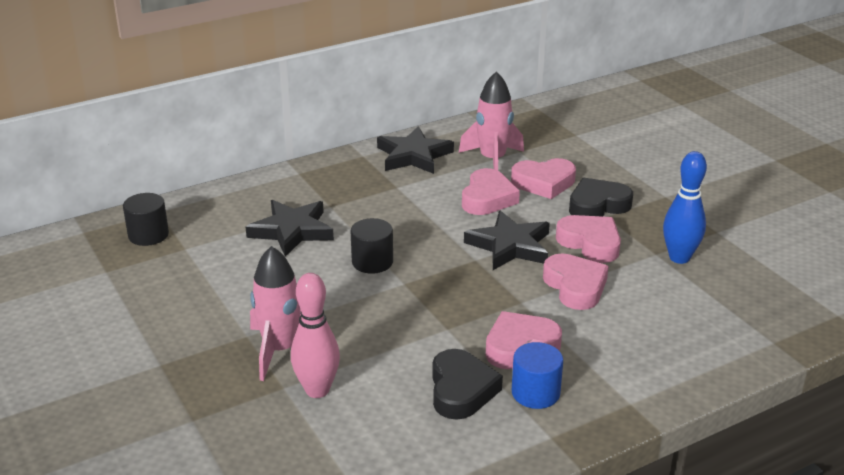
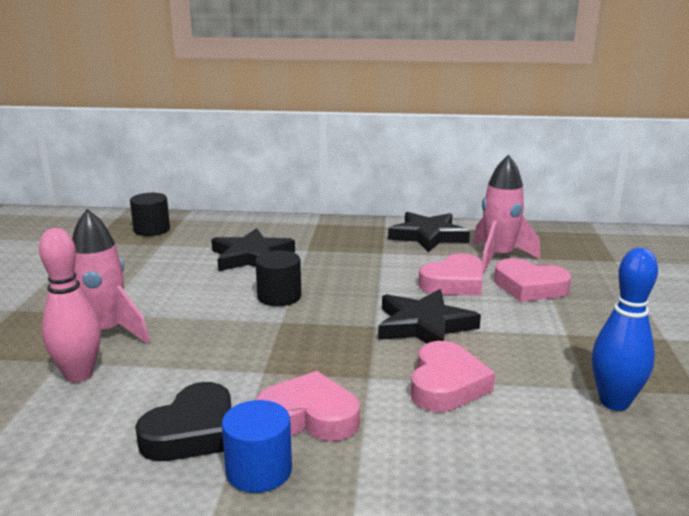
camera: 35 degrees right, 10 degrees down
(590, 243) = (516, 351): pink heart -> none
(597, 205) = (567, 322): black heart -> none

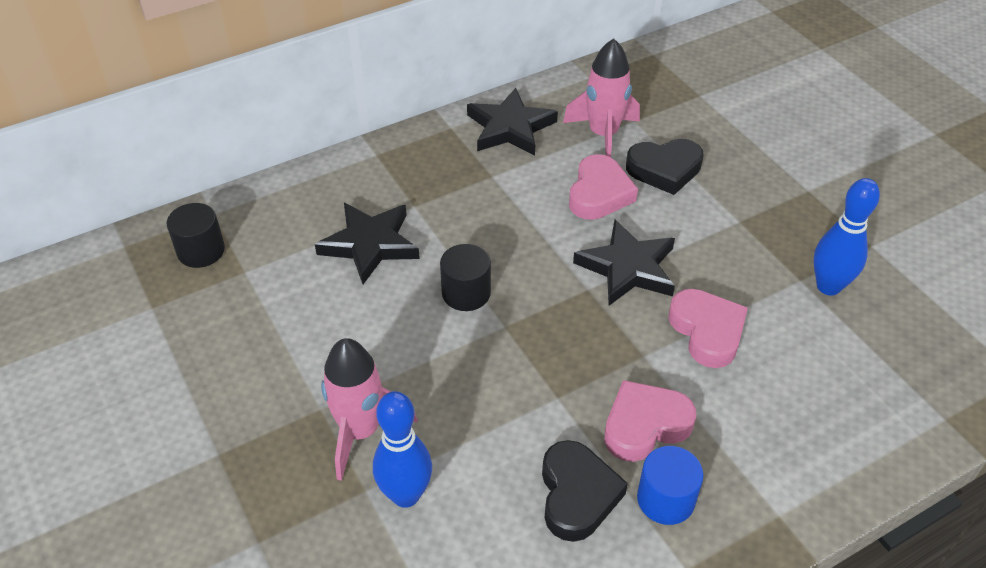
camera: 35 degrees left, 25 degrees up
(79, 375) = (406, 495): pink bowling pin -> blue bowling pin
(529, 287) = (664, 170): pink heart -> black heart

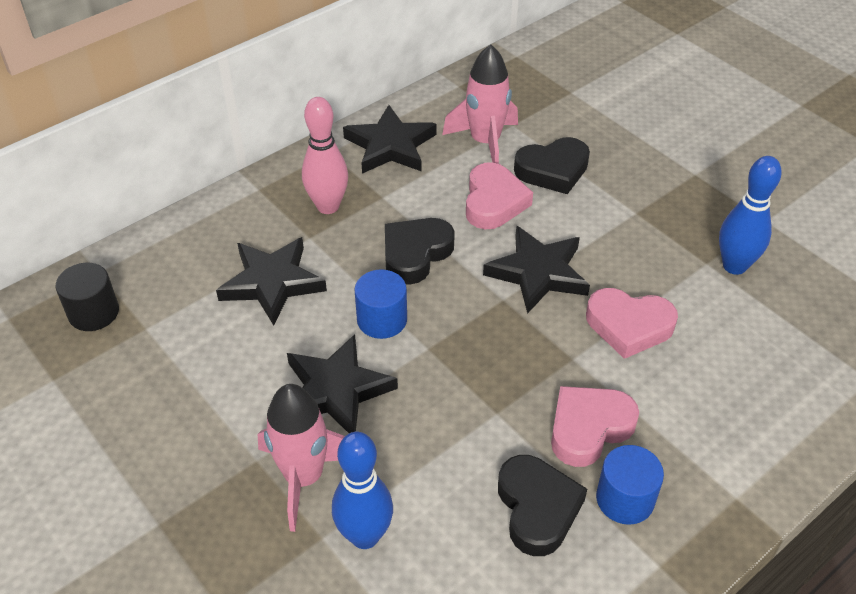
camera: 10 degrees left, 0 degrees up
(408, 354) = (336, 390): none -> black star
(438, 178) = (328, 206): none -> pink bowling pin
(466, 293) = (382, 320): black cylinder -> blue cylinder
(512, 234) = (415, 254): none -> black heart
(707, 331) = (629, 326): pink heart -> pink heart turned 135 degrees clockwise

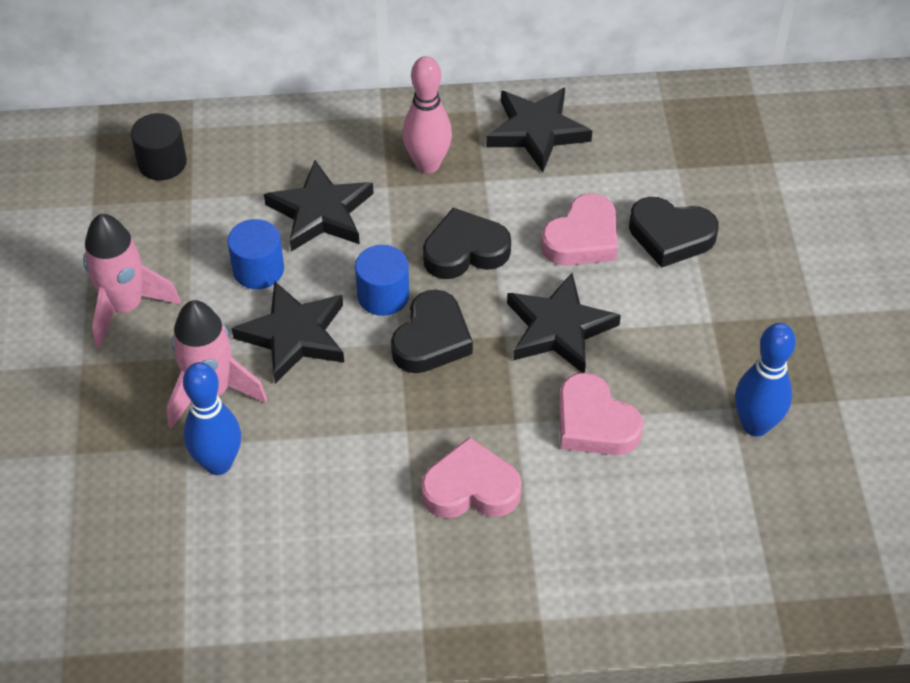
camera: 35 degrees right, 5 degrees up
(485, 142) = (631, 173): pink rocket -> pink rocket (125, 307)
(537, 508) = (367, 525): black heart -> black heart (431, 339)
(625, 499) = (445, 561): blue cylinder -> blue cylinder (258, 270)

